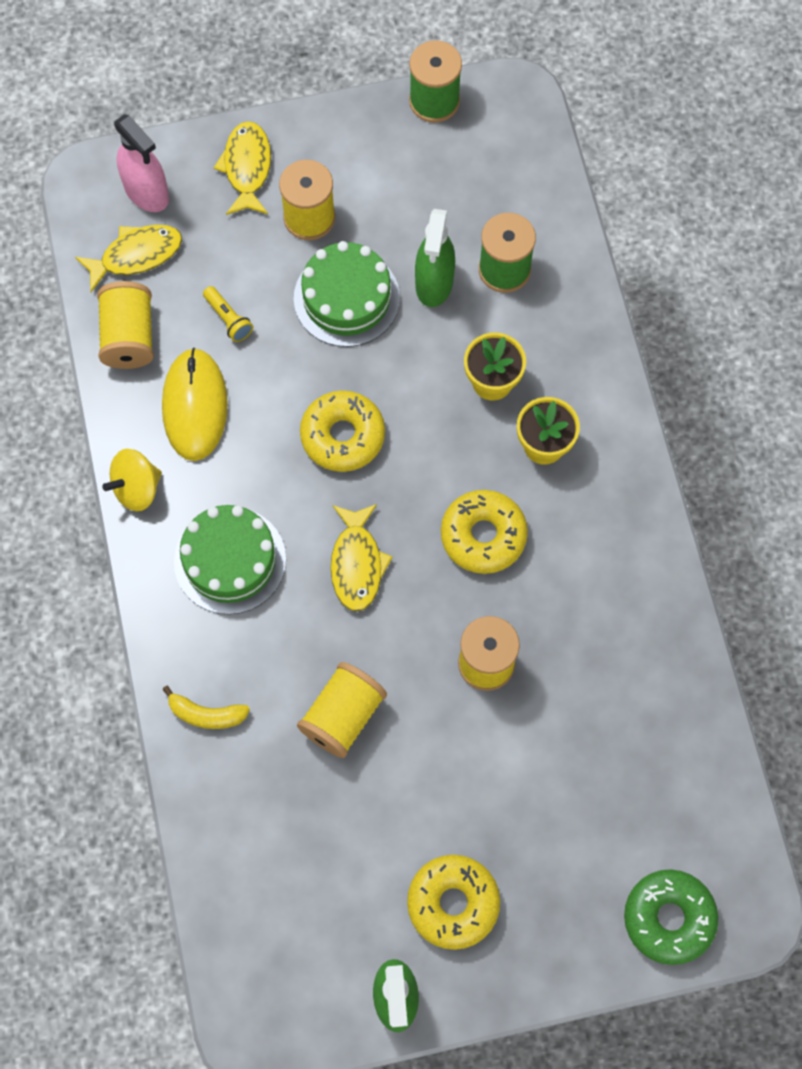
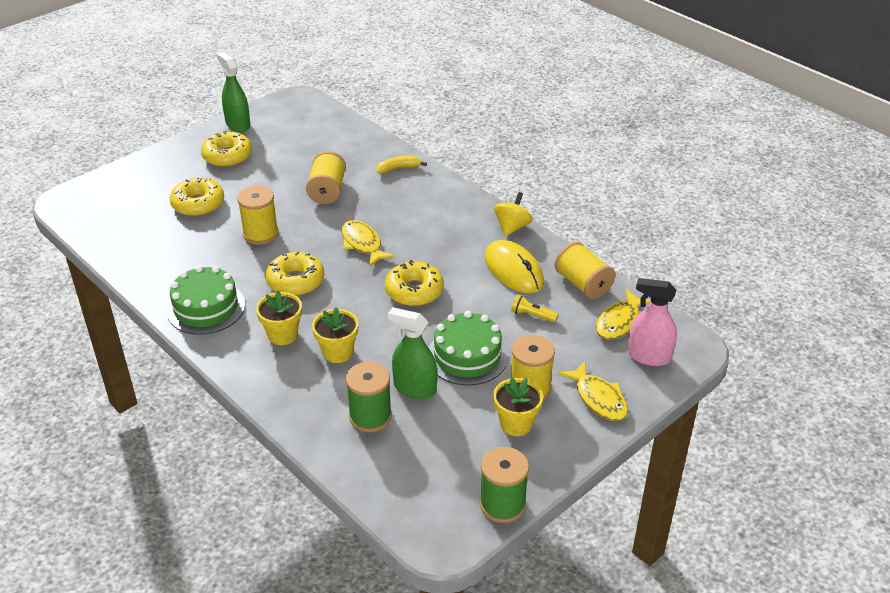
camera: 150 degrees right, 30 degrees down
(230, 560) = (435, 220): green cake -> green cake (206, 308)
(356, 182) = (516, 424): none -> yellow flower pot
(434, 283) = (414, 388): green spray bottle -> green spray bottle turned 45 degrees counterclockwise
(548, 790) = (198, 204): none -> yellow donut
(668, 918) = (110, 186): green donut -> none

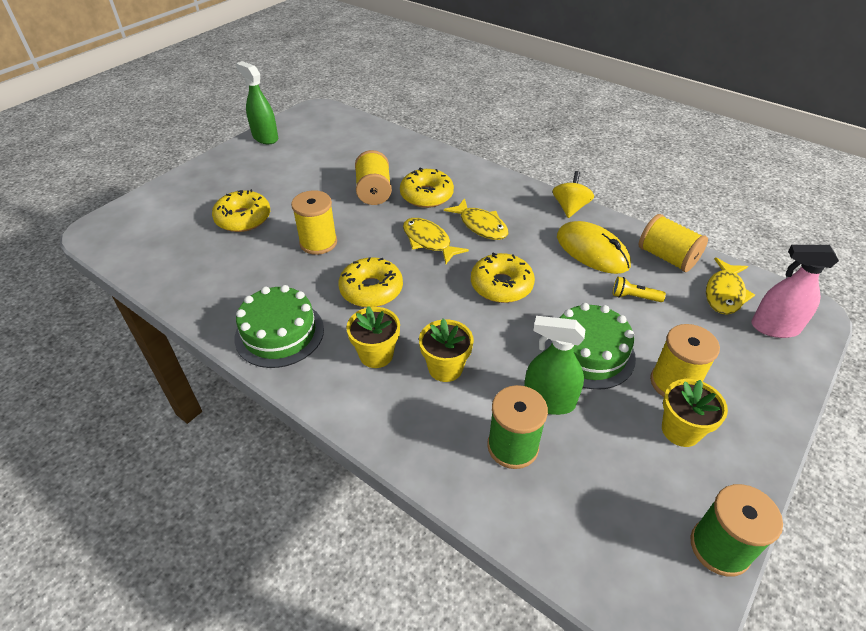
camera: 10 degrees left, 5 degrees up
(227, 156) = (262, 168): yellow donut -> yellow donut (426, 195)
(398, 168) = (436, 163): yellow banana -> none
(599, 398) = (752, 385): yellow fish -> yellow fish (481, 226)

